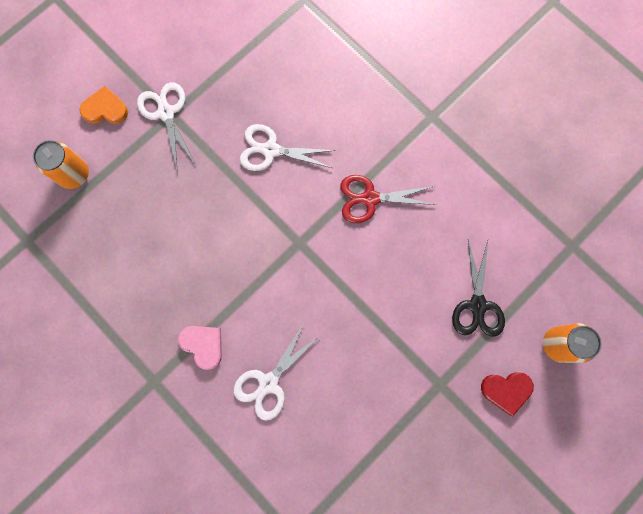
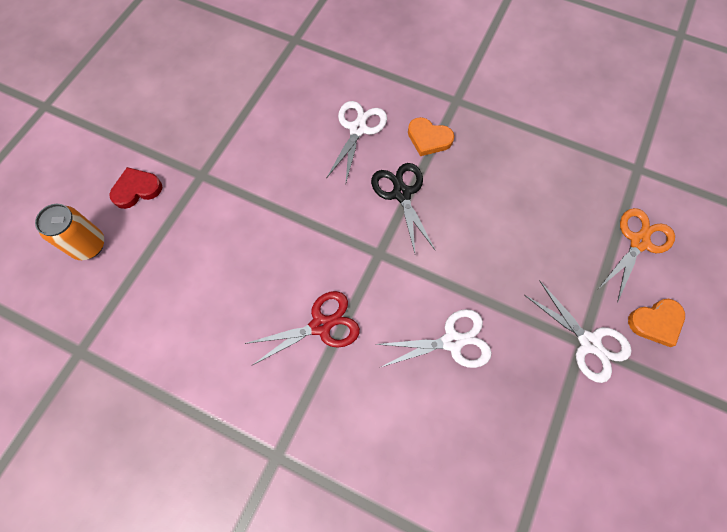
camera: 160 degrees right, 10 degrees down
(74, 174) = (638, 242): orange can -> orange scissors
(203, 345) = (428, 138): pink heart -> orange heart
(477, 305) = (177, 255): black scissors -> black scissors (401, 194)

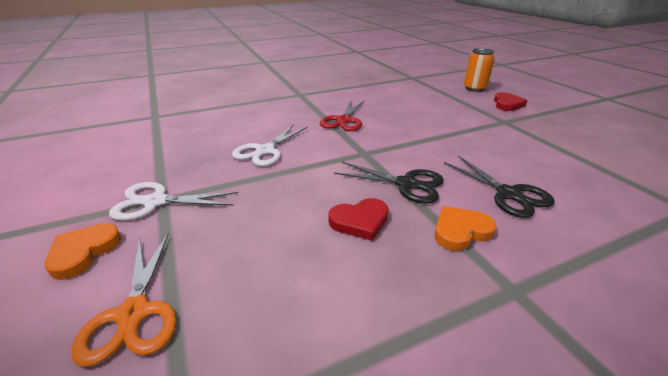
camera: 130 degrees right, 35 degrees down
(357, 129) = (508, 194): white scissors -> black scissors
(472, 194) = (360, 221): none -> red heart

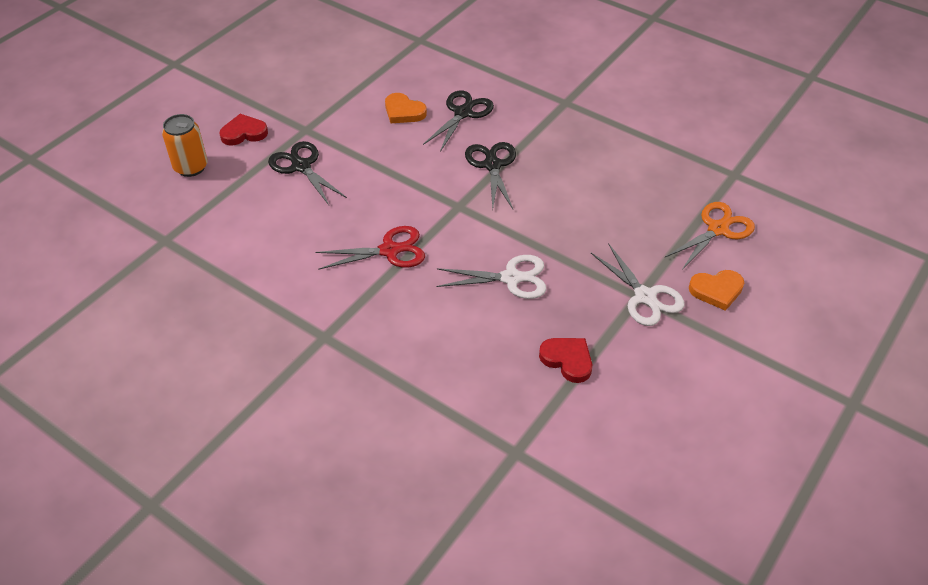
camera: 120 degrees left, 15 degrees up
(360, 221) = (561, 174): red heart -> red heart (567, 360)
(457, 113) = (301, 166): none -> black scissors
(460, 231) = (530, 128): orange heart -> orange heart (403, 111)

